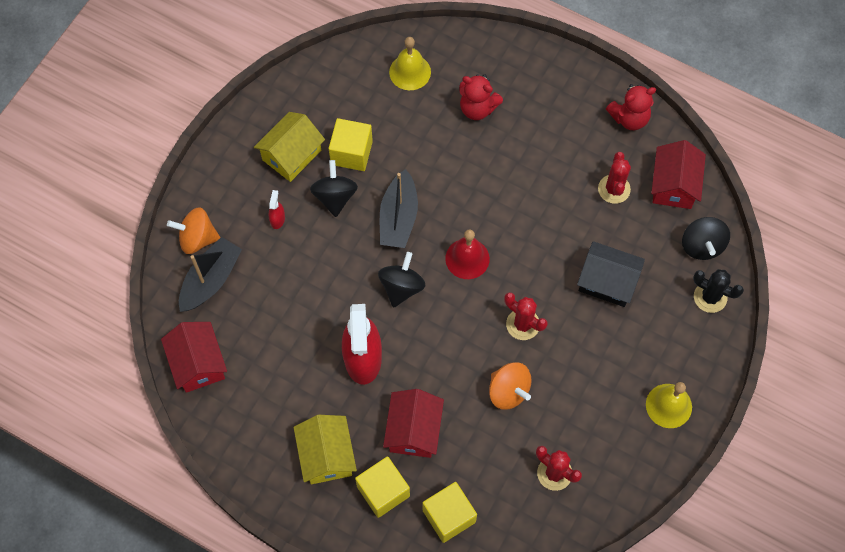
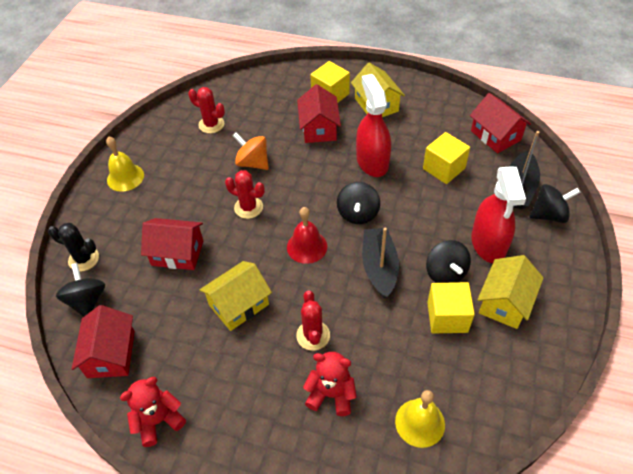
camera: 170 degrees right, 15 degrees down
(197, 238) = (549, 215): orange spinning top -> black spinning top
(277, 219) = (488, 244): red spray bottle -> red spray bottle, size x2.47
(449, 516) = (281, 91): yellow cube -> yellow cube (444, 168)
(548, 208) = (239, 305): none -> yellow house
(607, 281) = (177, 253): black house -> red house
(614, 189) = (174, 337): red cactus -> red cactus (313, 335)

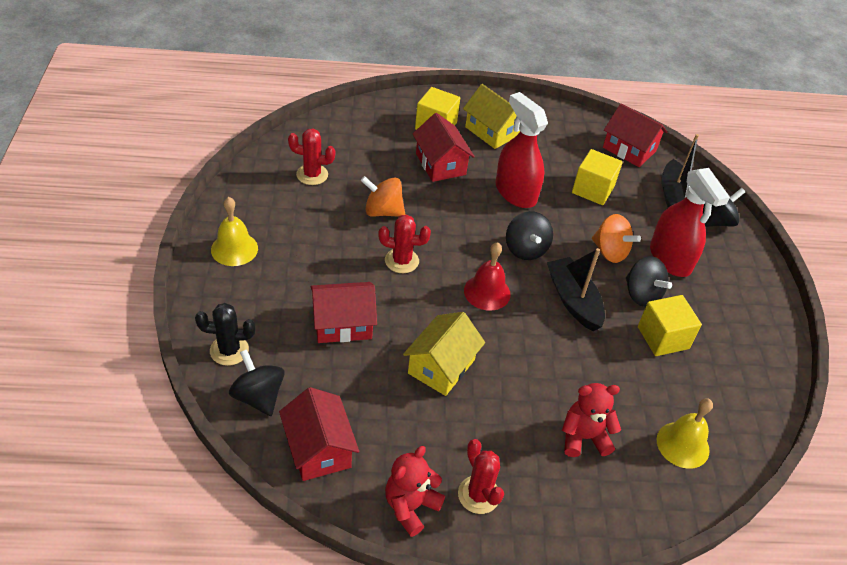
camera: 25 degrees left, 5 degrees down
(313, 335) = (537, 382): red cactus -> red cactus (478, 495)
(433, 228) = (610, 252): none -> orange spinning top
(505, 302) = (710, 313): yellow house -> none

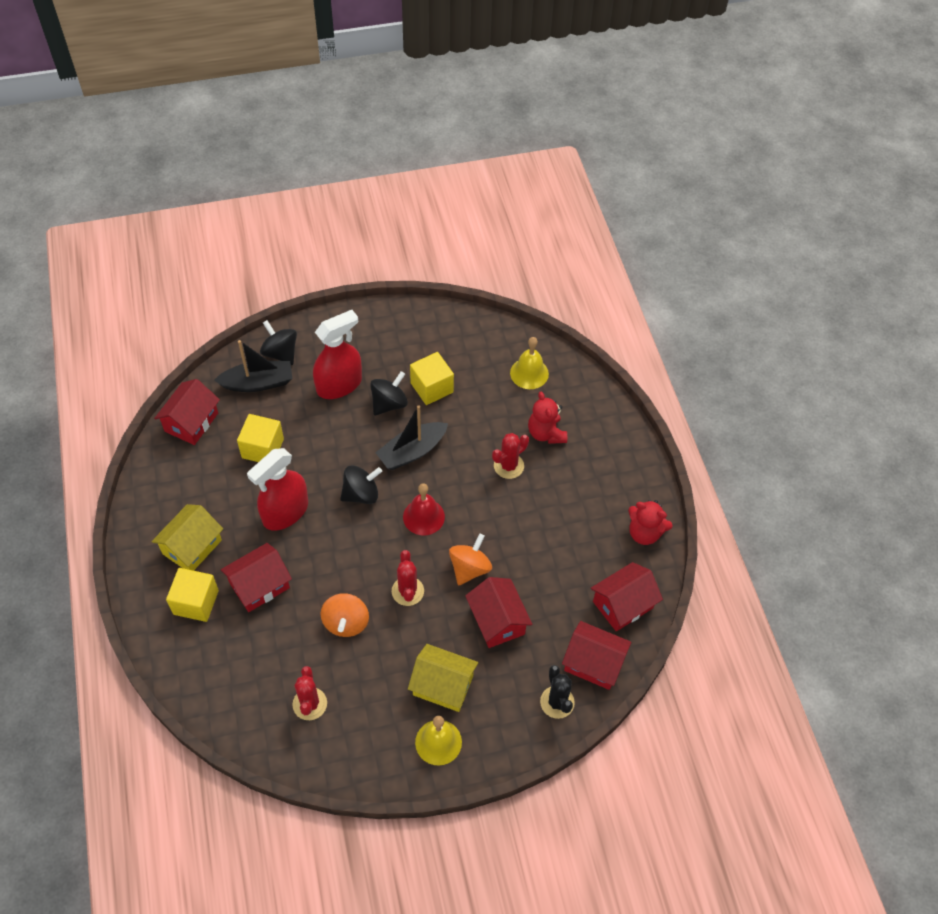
camera: 100 degrees left, 10 degrees up
(258, 396) = (593, 663): black spinning top -> red house
(441, 366) = (515, 536): yellow house -> yellow house (443, 685)
(478, 495) = (618, 492): red cactus -> red cactus (508, 466)
(610, 252) = (344, 429): orange spinning top -> orange spinning top (469, 568)

